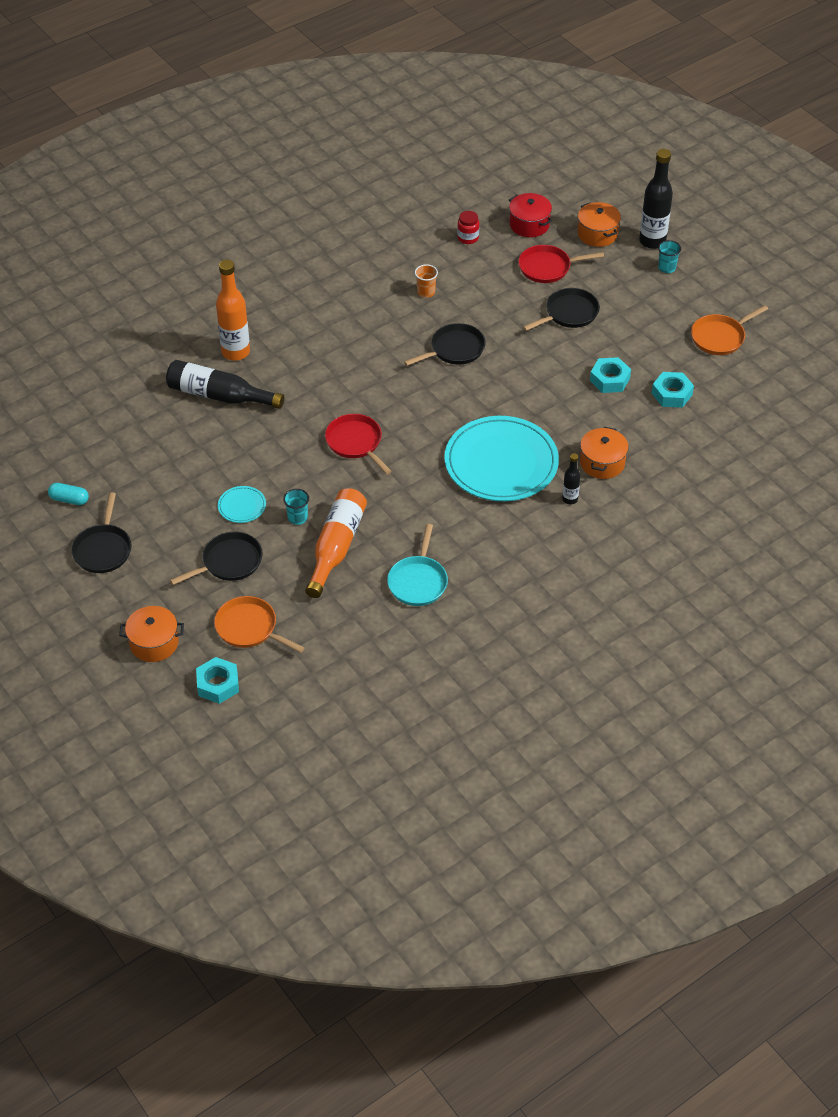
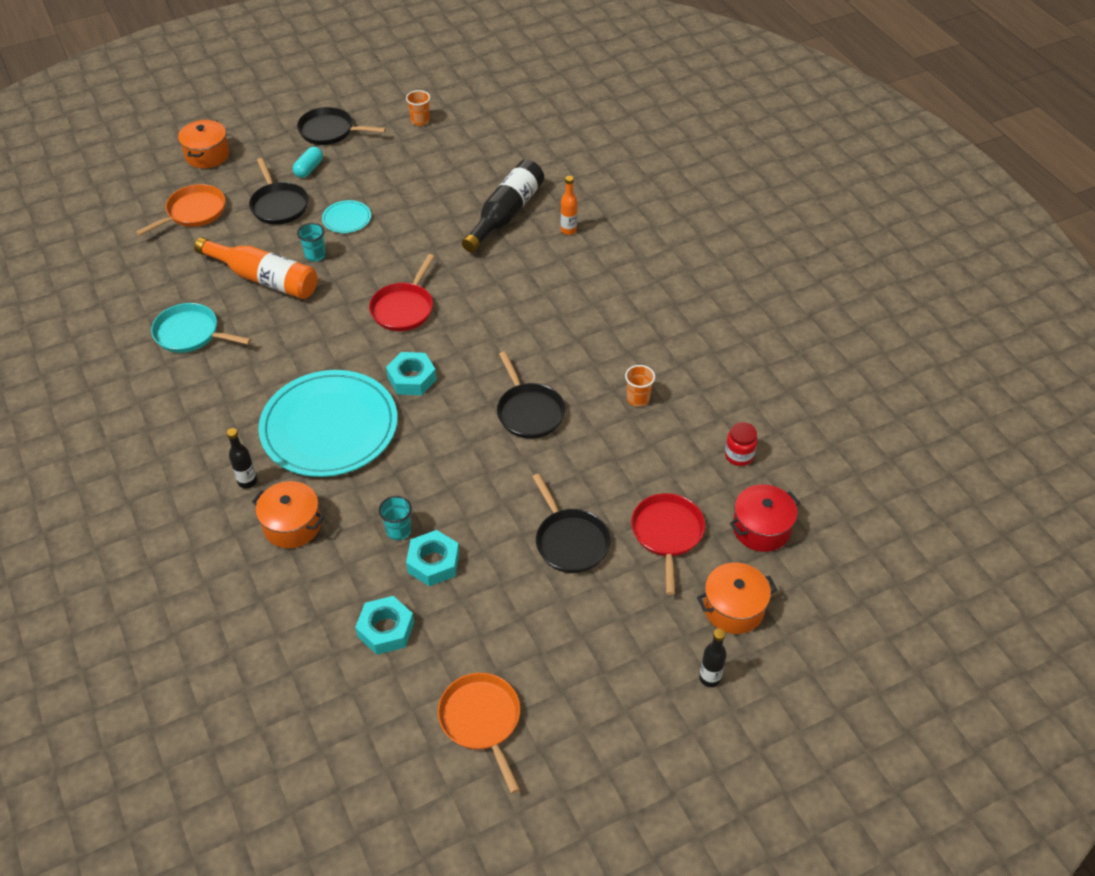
camera: 100 degrees right, 0 degrees up
(69, 499) = (398, 114): turquoise capsule -> turquoise capsule (309, 169)
(79, 480) = (420, 121): none -> orange cup
(218, 684) = (141, 189): turquoise nut -> turquoise nut (412, 378)
(235, 352) = (568, 230): orange bottle -> orange bottle, size x0.51
(355, 443) = (404, 308): red pan -> red pan turned 135 degrees clockwise
(652, 241) = (710, 678): black bottle -> black bottle, size x0.51
(666, 268) = (646, 684): turquoise cup -> turquoise cup (398, 530)

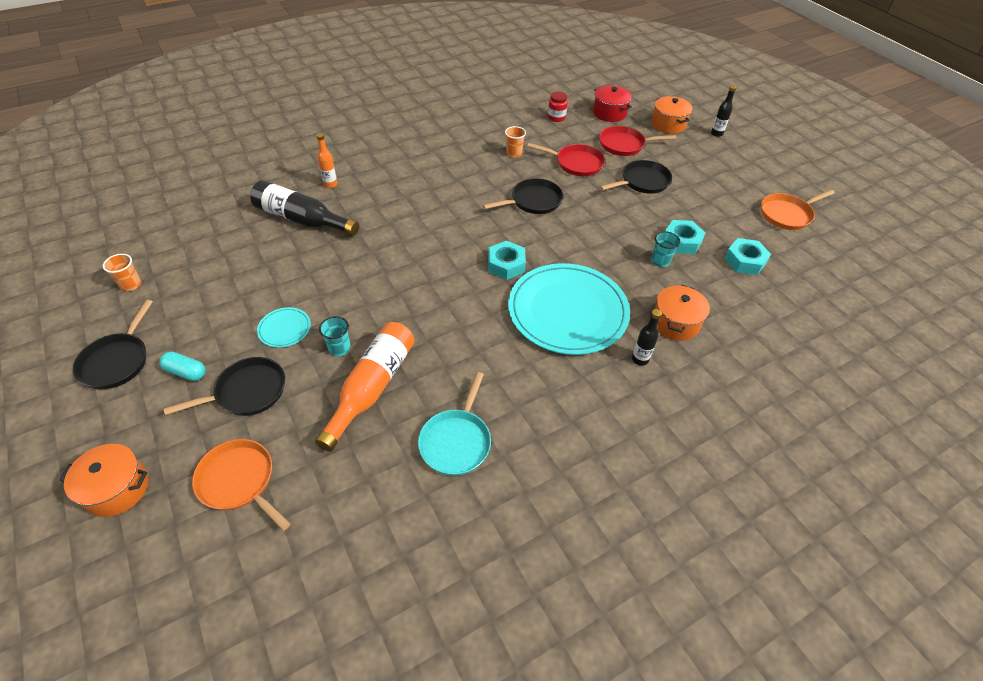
camera: 95 degrees left, 0 degrees up
(404, 308) = (421, 276): red pan -> red pan (576, 163)

